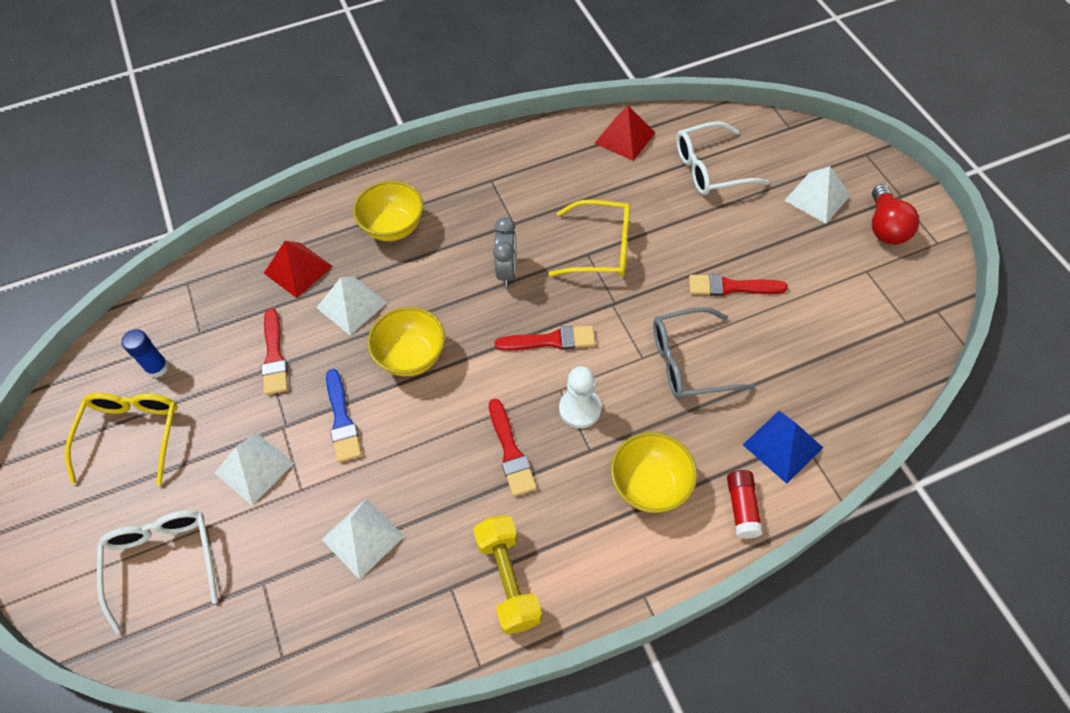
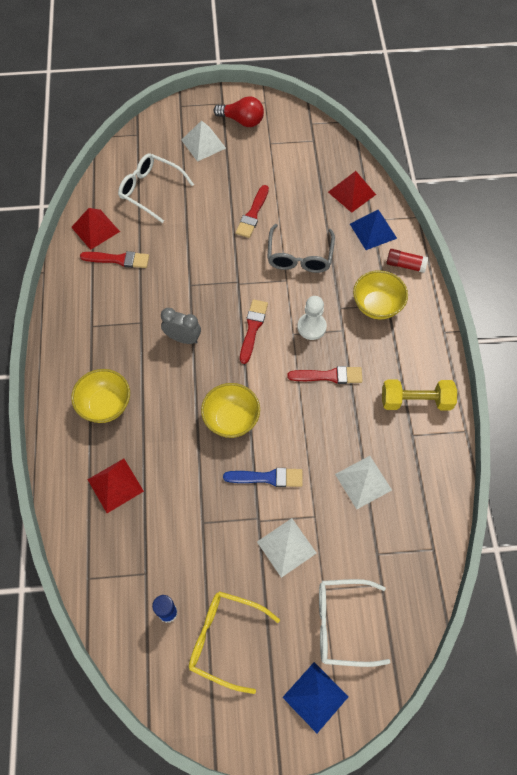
camera: 75 degrees left, 5 degrees up
(71, 553) = (315, 696): none -> blue pyramid
(274, 356) = (193, 517): red brush -> red brush (118, 259)
(351, 305) = (168, 451): white pyramid -> none
(601, 248) = (189, 275): yellow glasses -> none
(710, 169) = (150, 190): white glasses -> white glasses turned 120 degrees clockwise
(837, 398) = (352, 193): none -> red pyramid

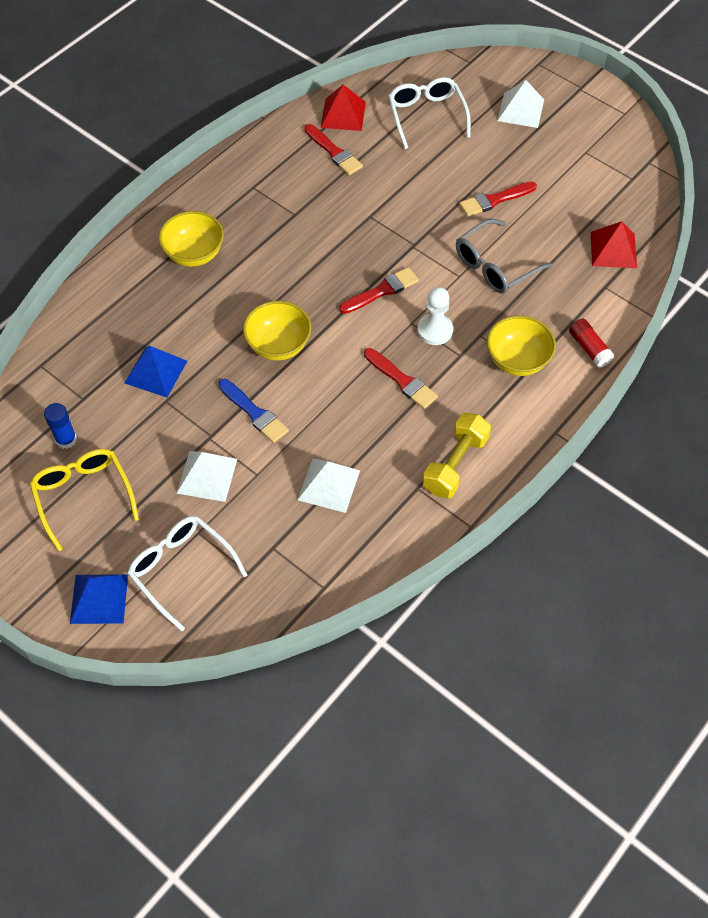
camera: 45 degrees right, 5 degrees down
(115, 485) = (134, 318): red pyramid -> none
(183, 338) = (314, 253): grey clock -> none
(242, 121) = (582, 114): red light bulb -> none
(373, 231) = (593, 296): blue pyramid -> blue pyramid (155, 371)
(416, 401) = (455, 464): yellow dumbbell -> yellow dumbbell turned 75 degrees clockwise

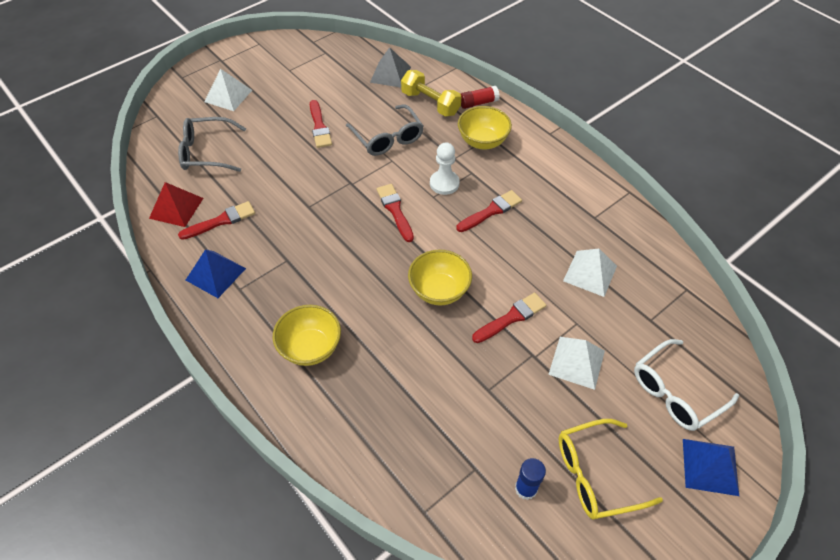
camera: 80 degrees left, 5 degrees down
(155, 371) = (452, 395): blue pyramid -> blue pyramid (215, 274)
(254, 413) = (511, 318): blue brush -> red brush
(426, 116) = (207, 152): white glasses -> grey glasses
(455, 464) = (574, 192): yellow dumbbell -> yellow dumbbell (430, 103)
(613, 250) = (390, 74): red pyramid -> grey pyramid

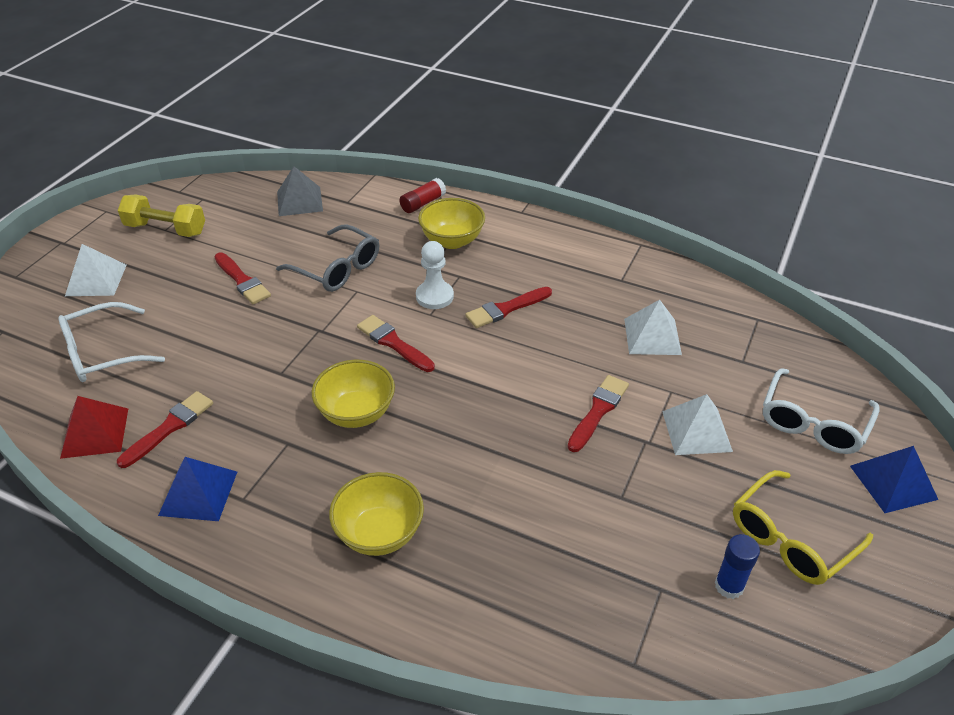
camera: 25 degrees left, 10 degrees down
(207, 152) = (102, 353): grey glasses -> white glasses
(430, 103) = (367, 218): yellow dumbbell -> yellow dumbbell (166, 229)
(439, 290) = (499, 411): yellow bowl -> yellow bowl (356, 413)
(491, 211) = (506, 309): red brush -> red brush turned 150 degrees counterclockwise

